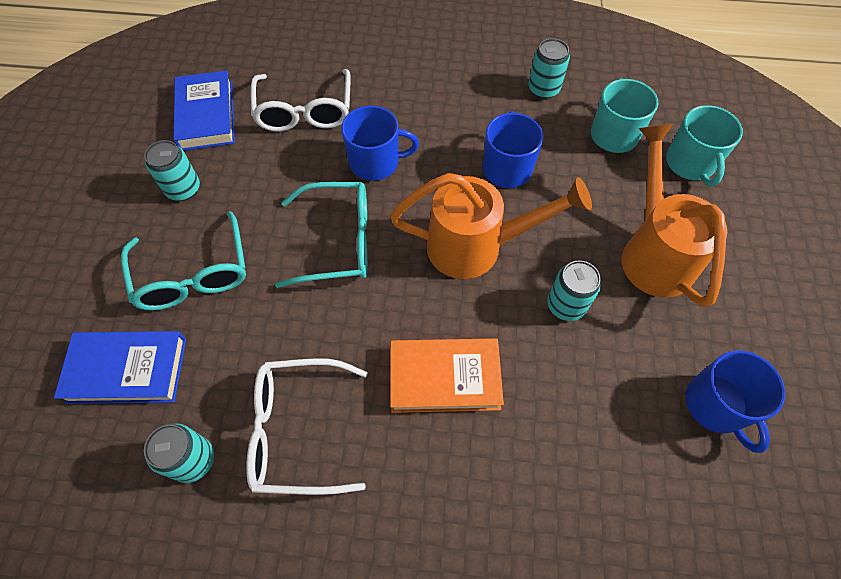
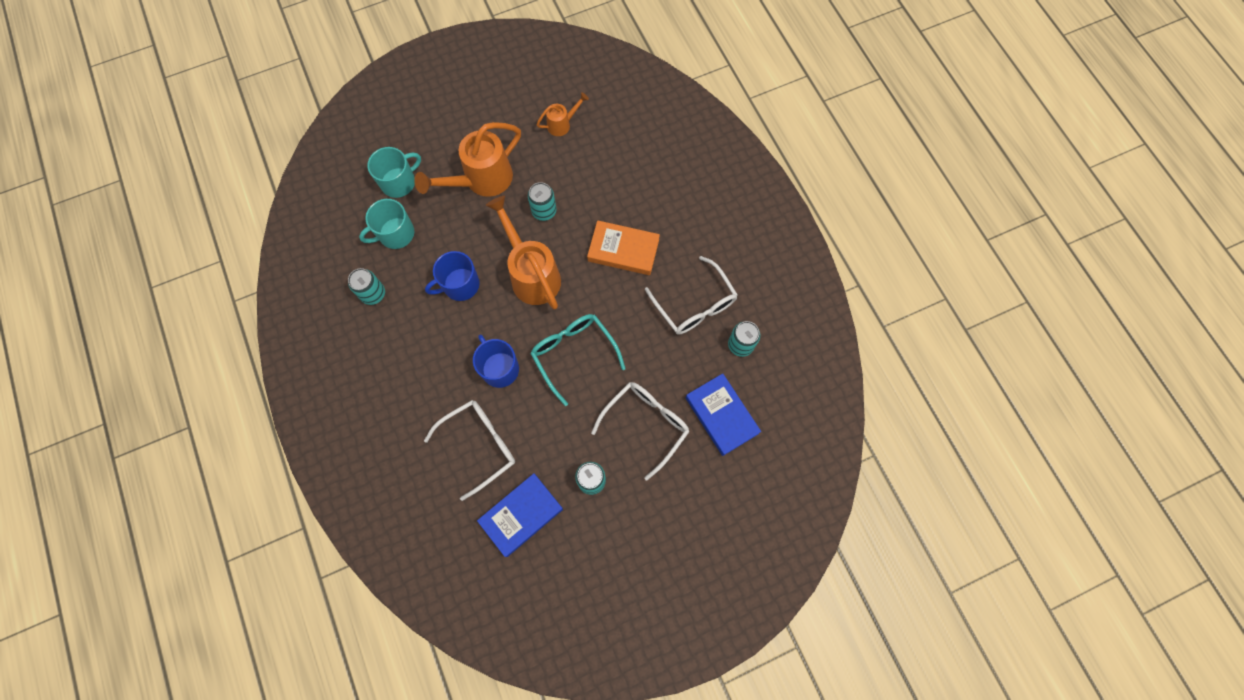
camera: 120 degrees left, 10 degrees up
(193, 275) = (646, 424): turquoise glasses -> white glasses
(444, 377) = (623, 250): orange book -> orange book turned 45 degrees counterclockwise
(716, 405) = (562, 124): blue mug -> orange watering can

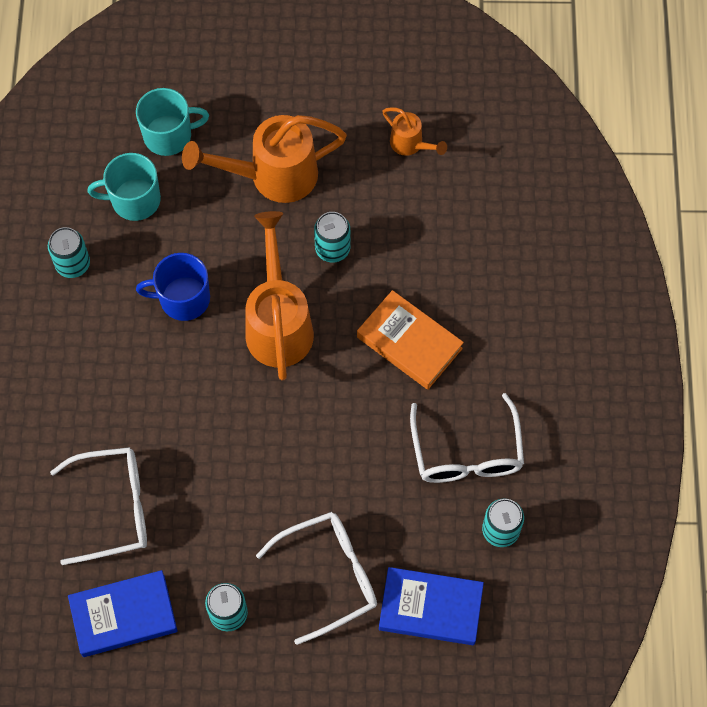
camera: 25 degrees right, 5 degrees down
(499, 368) = (182, 424): blue mug -> none
(562, 124) = (410, 144): orange watering can -> orange watering can turned 45 degrees clockwise
(573, 354) = (282, 447): turquoise glasses -> none
(721, 415) = (430, 608): blue book -> blue book turned 75 degrees counterclockwise

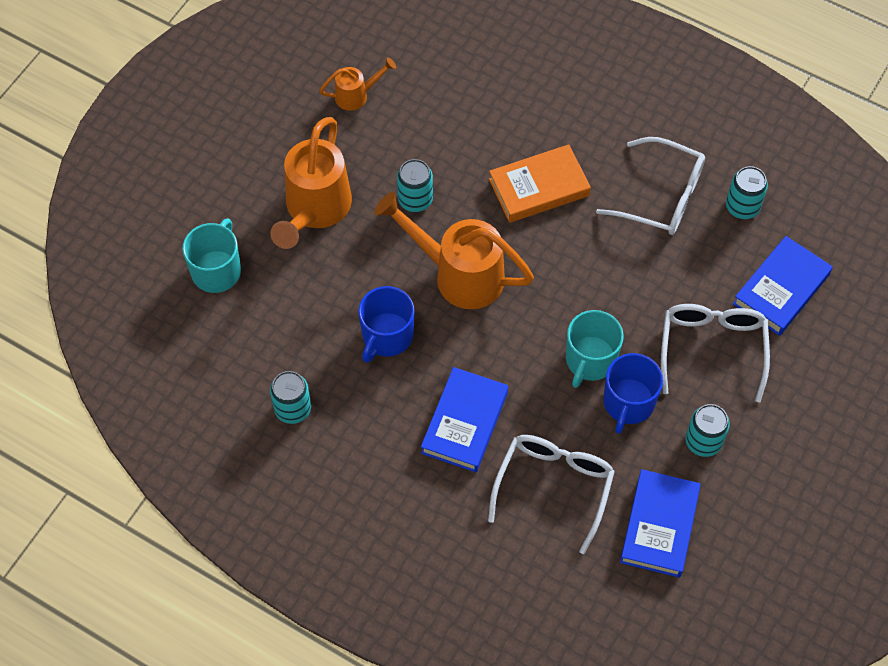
camera: 60 degrees left, 5 degrees down
(134, 200) = (262, 328): turquoise mug -> turquoise mug (590, 360)
(135, 404) = (465, 423): none -> blue book
(231, 529) = (628, 403): none -> blue mug

